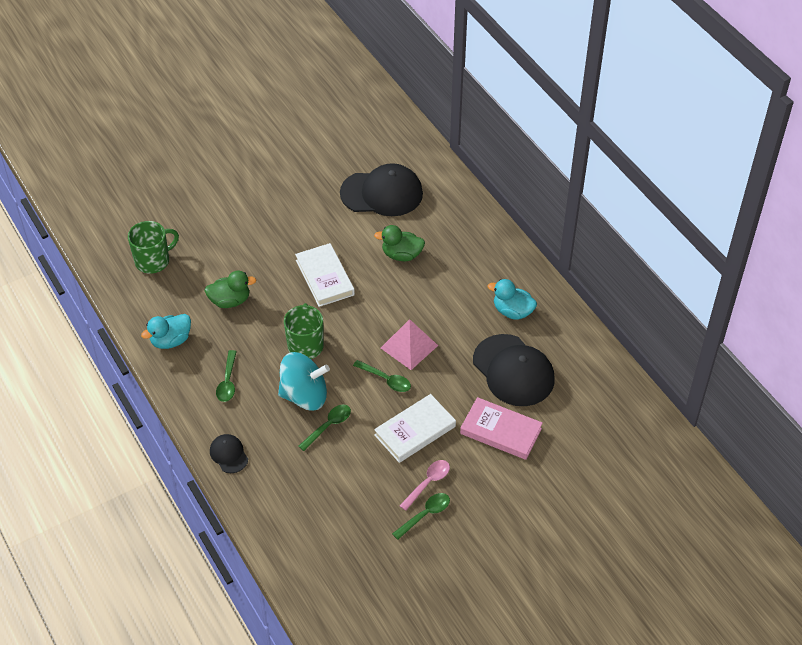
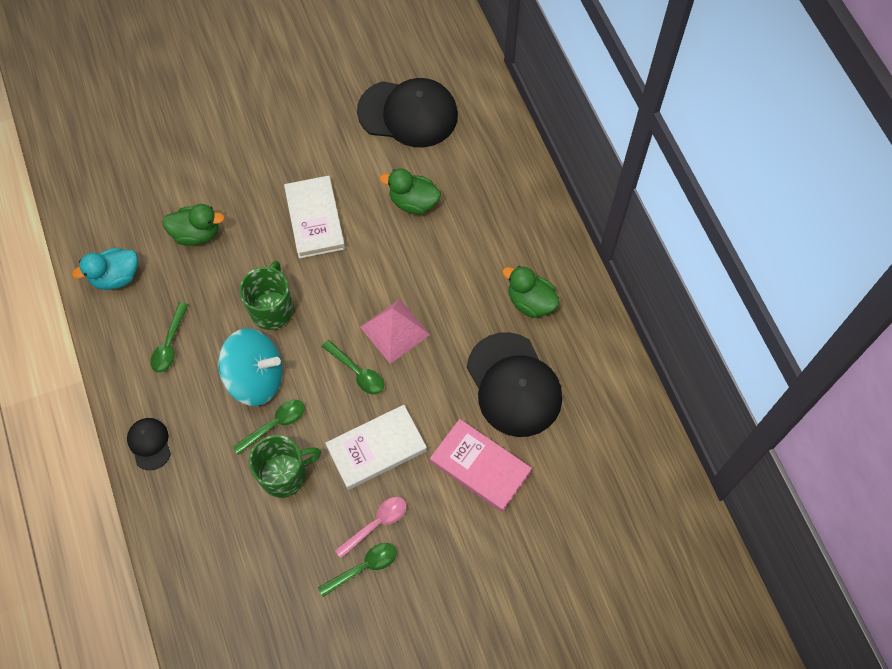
camera: 10 degrees right, 15 degrees up
(153, 261) = (119, 165): green mug -> green mug (284, 474)
(512, 311) = (530, 302): turquoise duck -> green duck

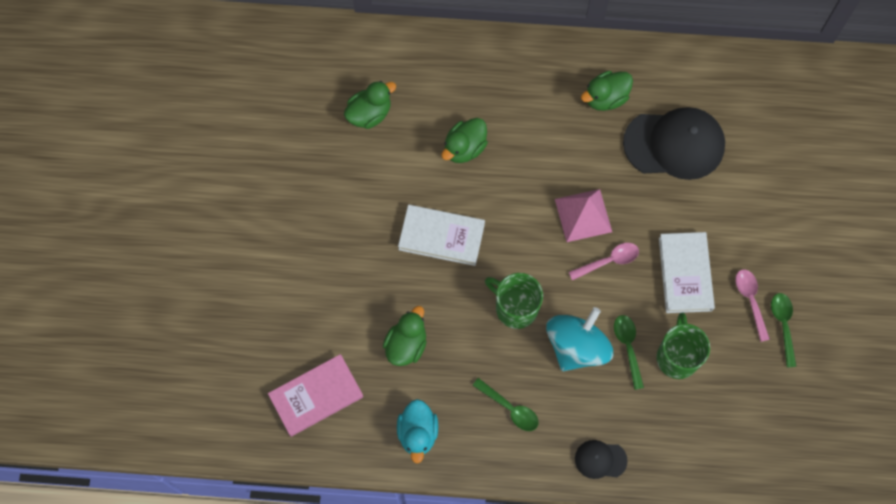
camera: 65 degrees left, 5 degrees up
(357, 372) = (608, 261): green spoon -> pink spoon
(408, 113) = (369, 114): black cap -> green duck
(480, 467) = (734, 201): pink book -> pink book (316, 396)

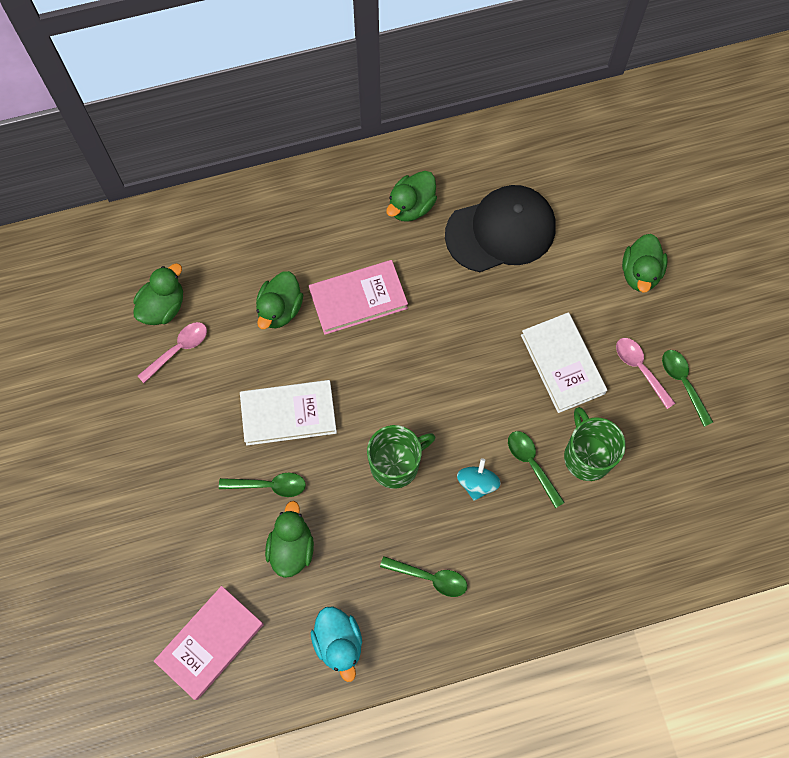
camera: 20 degrees left, 0 degrees up
(406, 289) = (269, 485): none -> green spoon
(515, 308) = (396, 464): green mug -> green mug turned 135 degrees clockwise
(532, 161) = (358, 299): none -> pink book
(576, 347) = (477, 483): turquoise spinning top -> turquoise spinning top, size x0.53
(583, 215) = (433, 338): pink pyramid -> none
(600, 459) = (547, 598): black cap -> none
(608, 261) = (477, 378): pink spoon -> pink spoon (178, 349)
(781, 220) = (640, 273): none -> green duck

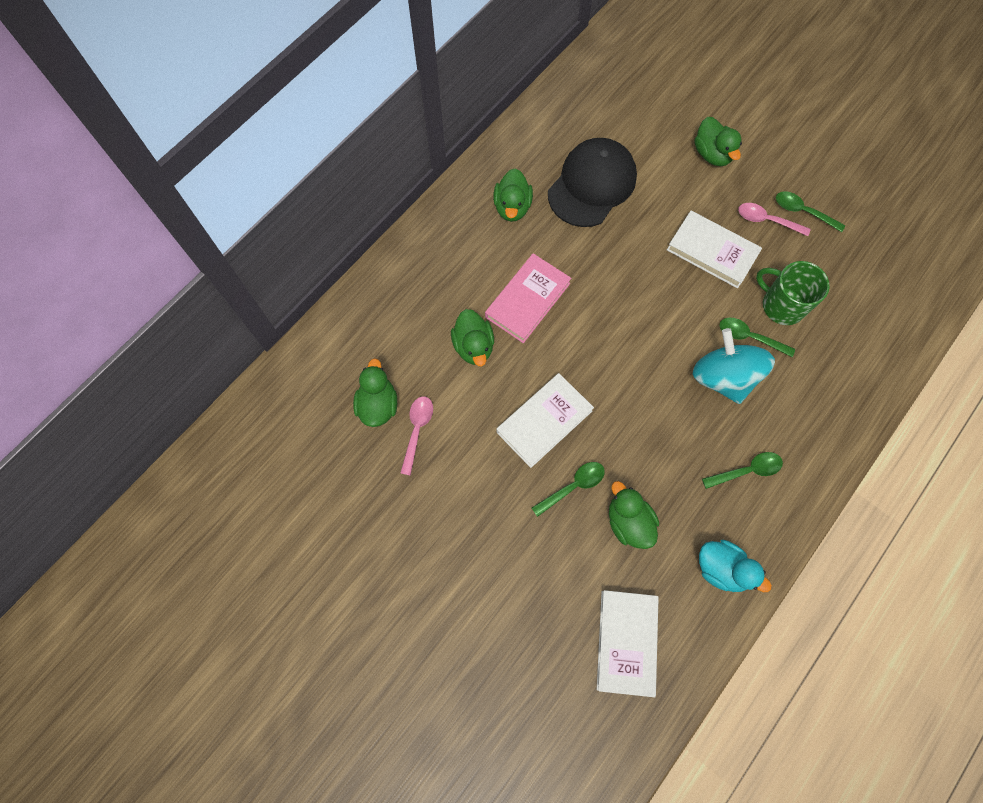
camera: 35 degrees left, 0 degrees up
(210, 643) = (626, 642): pink book -> white book
(396, 464) = (654, 403): green mug -> none
(477, 483) = (723, 377): turquoise spinning top -> turquoise spinning top, size x1.89

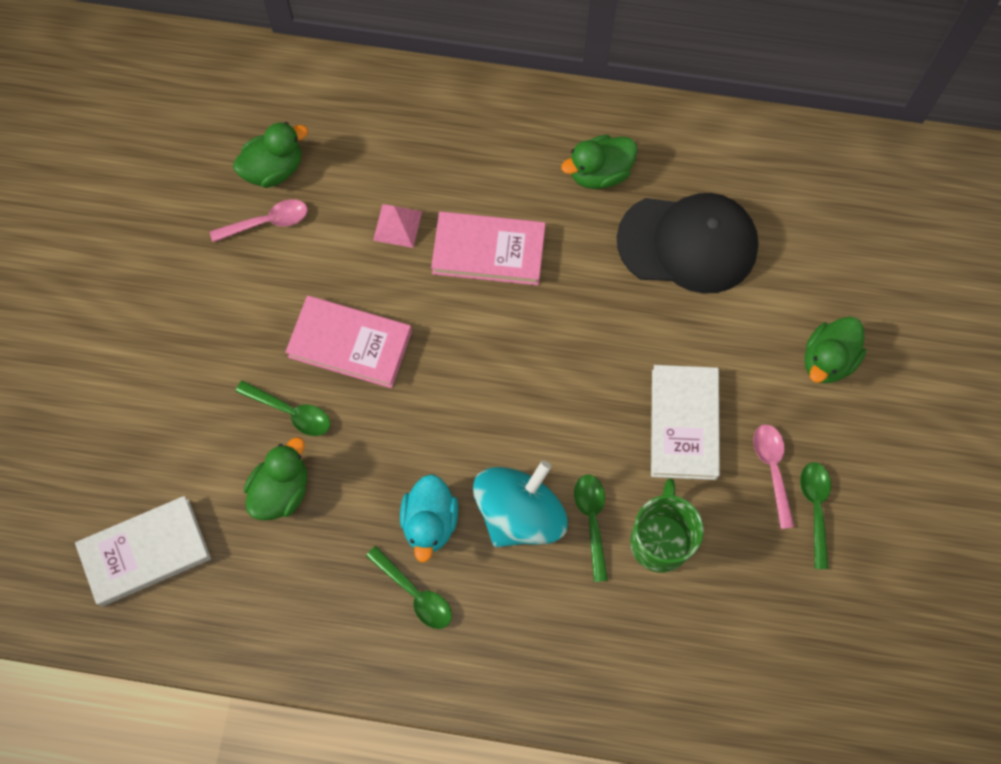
camera: 60 degrees right, 0 degrees up
(473, 346) = (397, 225): green duck -> pink pyramid
(544, 421) = (350, 344): white book -> pink book
(722, 569) = (280, 617): turquoise duck -> turquoise duck (430, 522)

